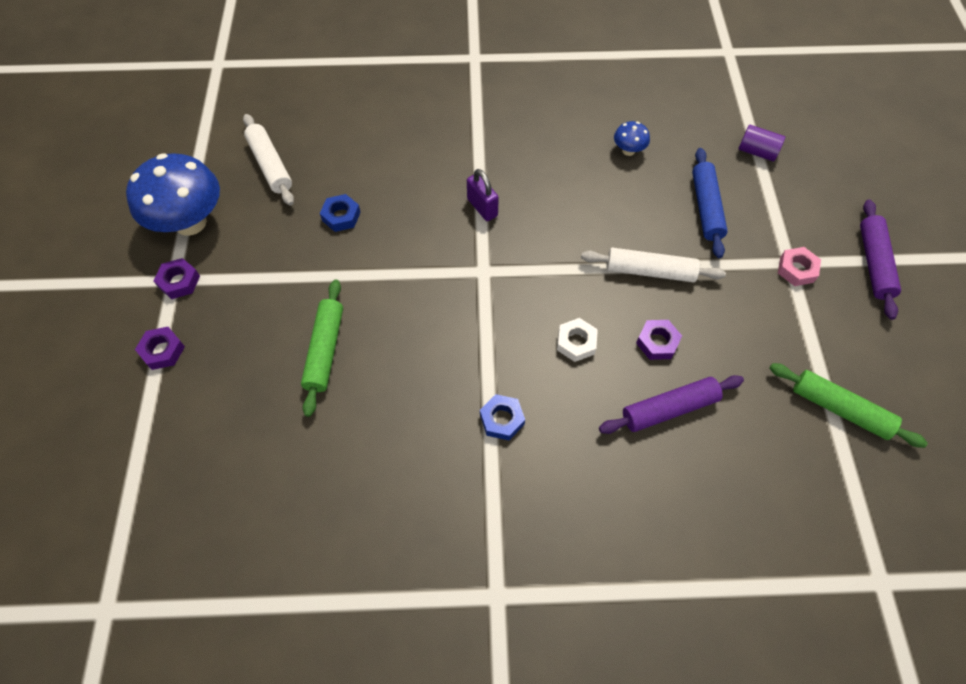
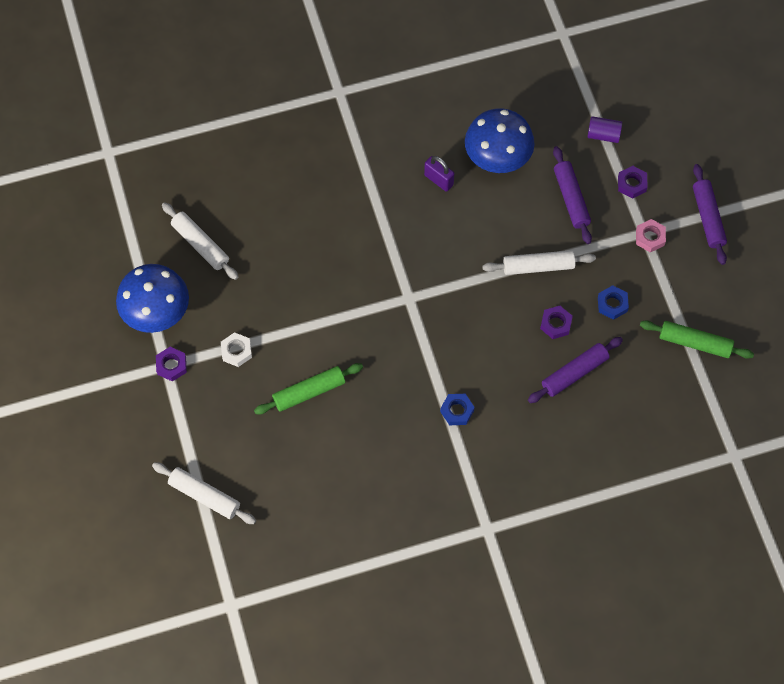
camera: 15 degrees left, 5 degrees up
(143, 447) = (204, 496): none -> white rolling pin
(162, 351) = (185, 423): purple nut -> purple nut (632, 184)
(325, 350) = (309, 392): green rolling pin -> green rolling pin turned 75 degrees clockwise
(341, 216) = (279, 277): blue nut -> blue nut (612, 304)
(482, 207) = (391, 242): purple padlock -> purple padlock (438, 180)
(576, 342) = (495, 339): white nut -> white nut (236, 351)
(628, 150) = (497, 159): blue mushroom -> blue mushroom, size x2.26
(706, 207) = (571, 198): blue rolling pin -> purple rolling pin

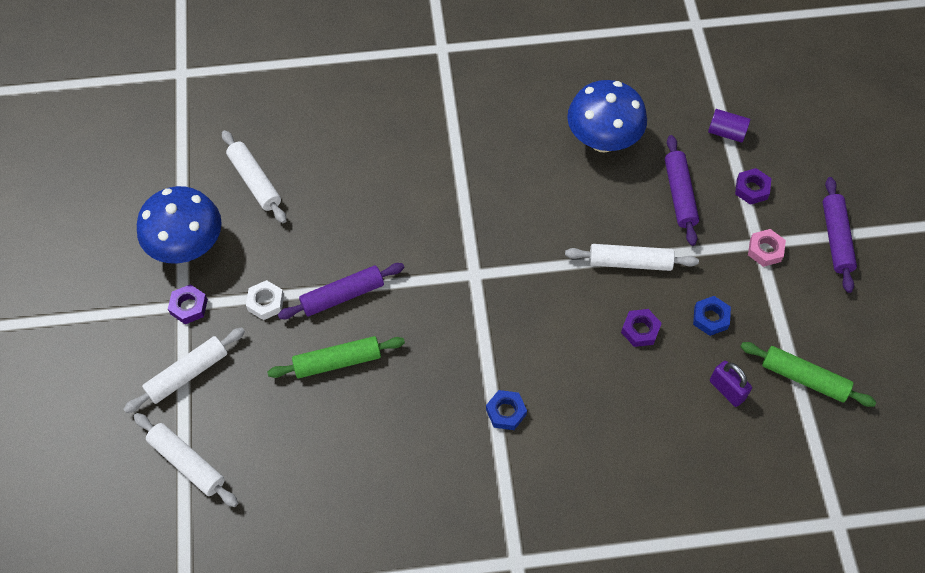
camera: 10 degrees right, 5 degrees down
(186, 423) = (187, 374): none -> white rolling pin
(438, 180) = (533, 153): purple padlock -> purple padlock (726, 390)
(574, 373) = (653, 390): purple rolling pin -> purple rolling pin (342, 295)

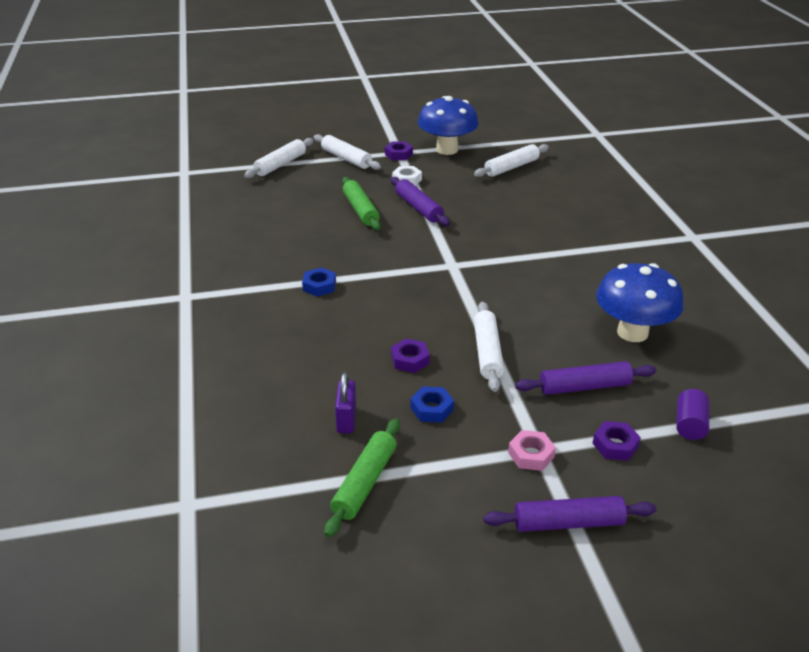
camera: 85 degrees right, 25 degrees down
(726, 390) = (346, 420): purple padlock -> purple padlock turned 45 degrees counterclockwise

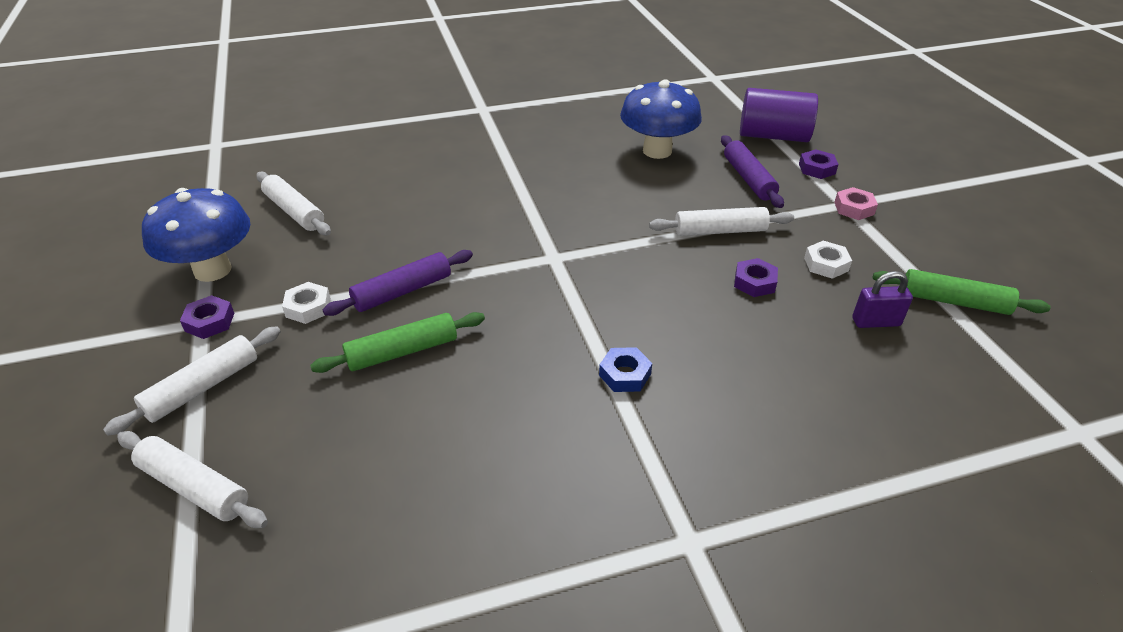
camera: 95 degrees left, 5 degrees up
(432, 409) = (826, 264): blue nut -> white nut
(568, 523) = (918, 193): purple rolling pin -> none
(689, 425) = (773, 136): purple cylinder -> purple cylinder, size x1.91

